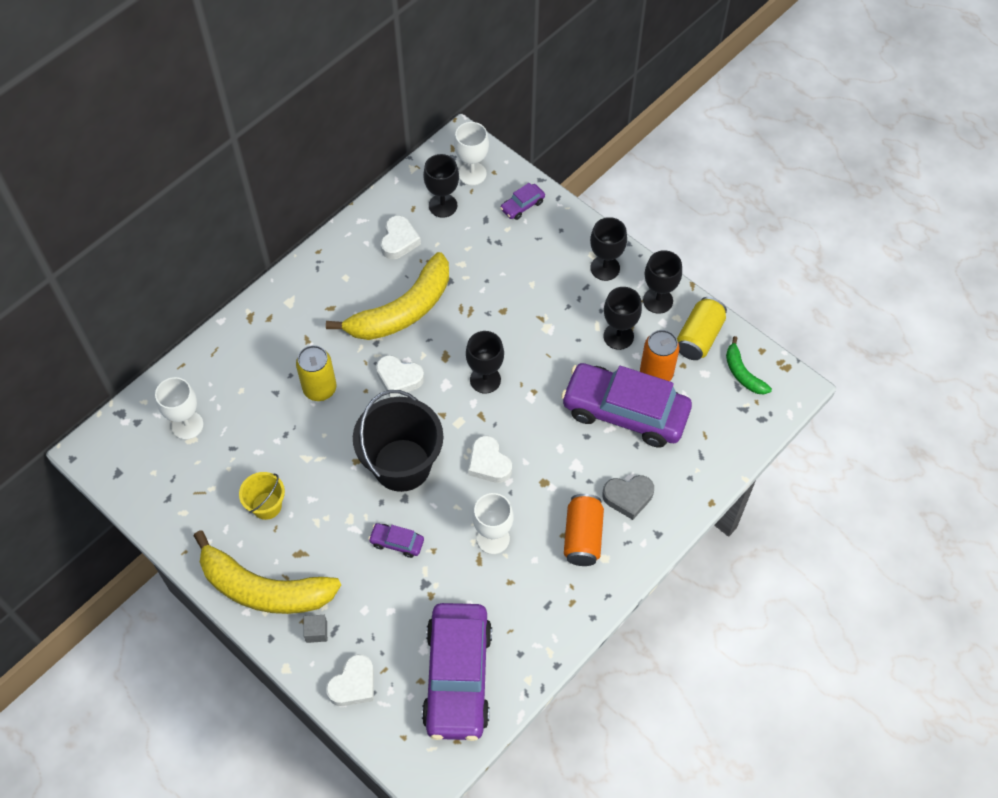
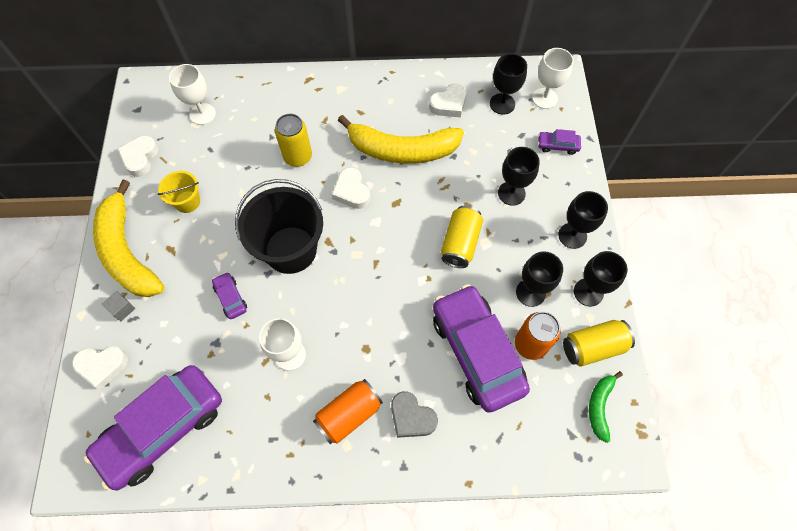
camera: 45 degrees right, 5 degrees up
(485, 379) = (404, 241): black goblet -> black goblet (511, 193)
(489, 463) = (345, 300): white heart -> white heart (140, 158)
(529, 344) = (460, 243): none -> yellow can

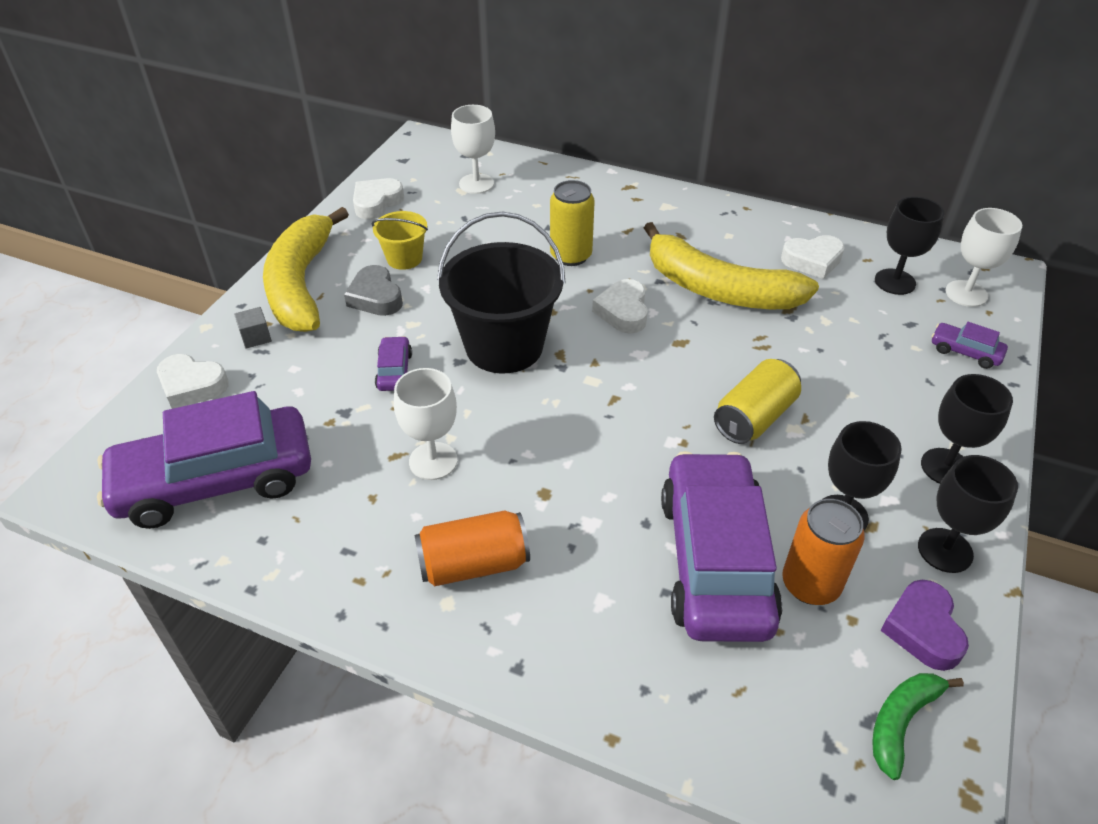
camera: 25 degrees right, 20 degrees down
(411, 417) = (566, 606): grey heart -> grey heart (375, 297)
(511, 193) = (864, 385): black goblet -> none
(592, 347) = (922, 629): yellow can -> purple heart

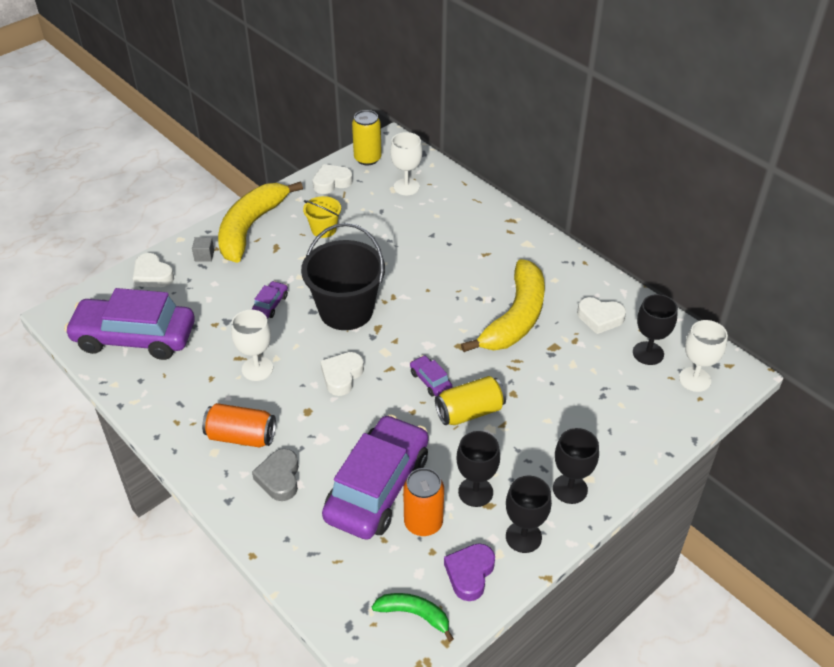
camera: 25 degrees right, 0 degrees up
(375, 297) = (289, 251): grey heart -> grey heart (279, 478)
(571, 256) = (432, 261): yellow can -> yellow can (367, 158)
(623, 311) = (438, 312): white heart -> white heart (342, 376)
(719, 289) = (515, 318): yellow banana -> yellow banana turned 120 degrees counterclockwise
(901, 722) = (414, 614): green banana -> green banana turned 45 degrees clockwise
(965, 352) = (654, 420): purple car -> purple car (430, 381)

